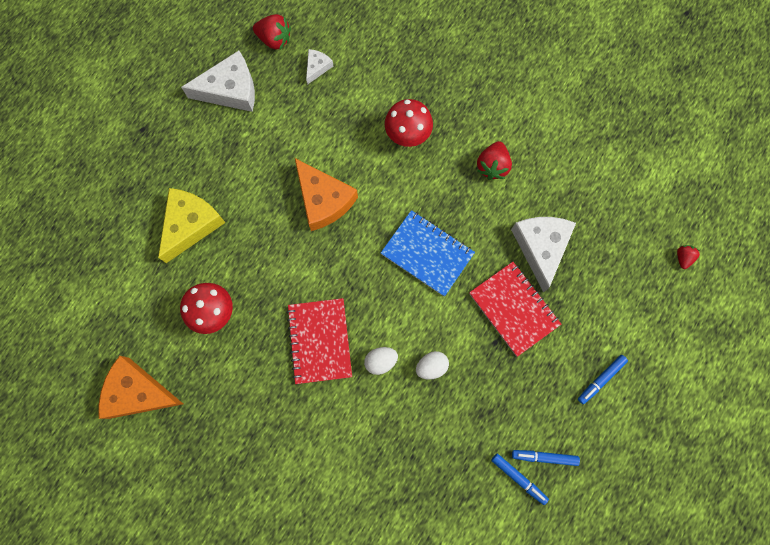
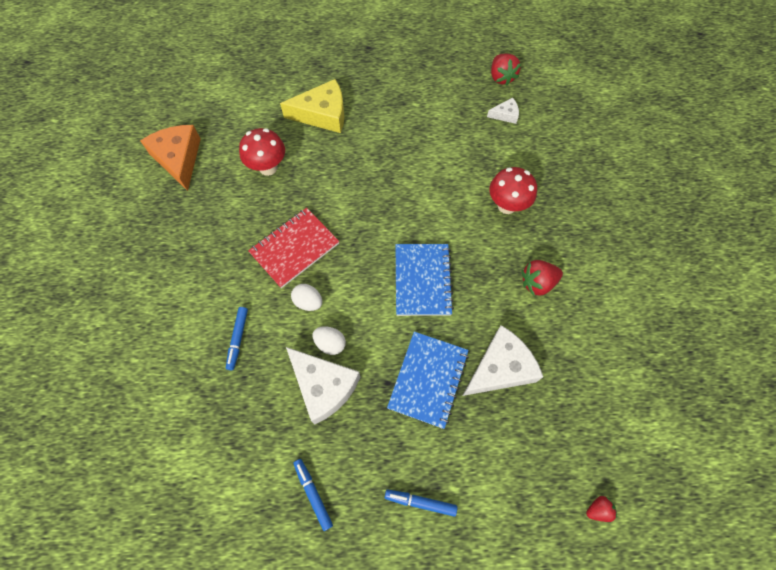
camera: 55 degrees right, 10 degrees down
(230, 90) = (440, 76): white cheese -> white cheese (323, 386)
(323, 200) = (407, 182): orange cheese -> none
(514, 309) = (428, 379): red notebook -> blue notebook
(518, 478) = (279, 482): blue marker -> blue marker (238, 339)

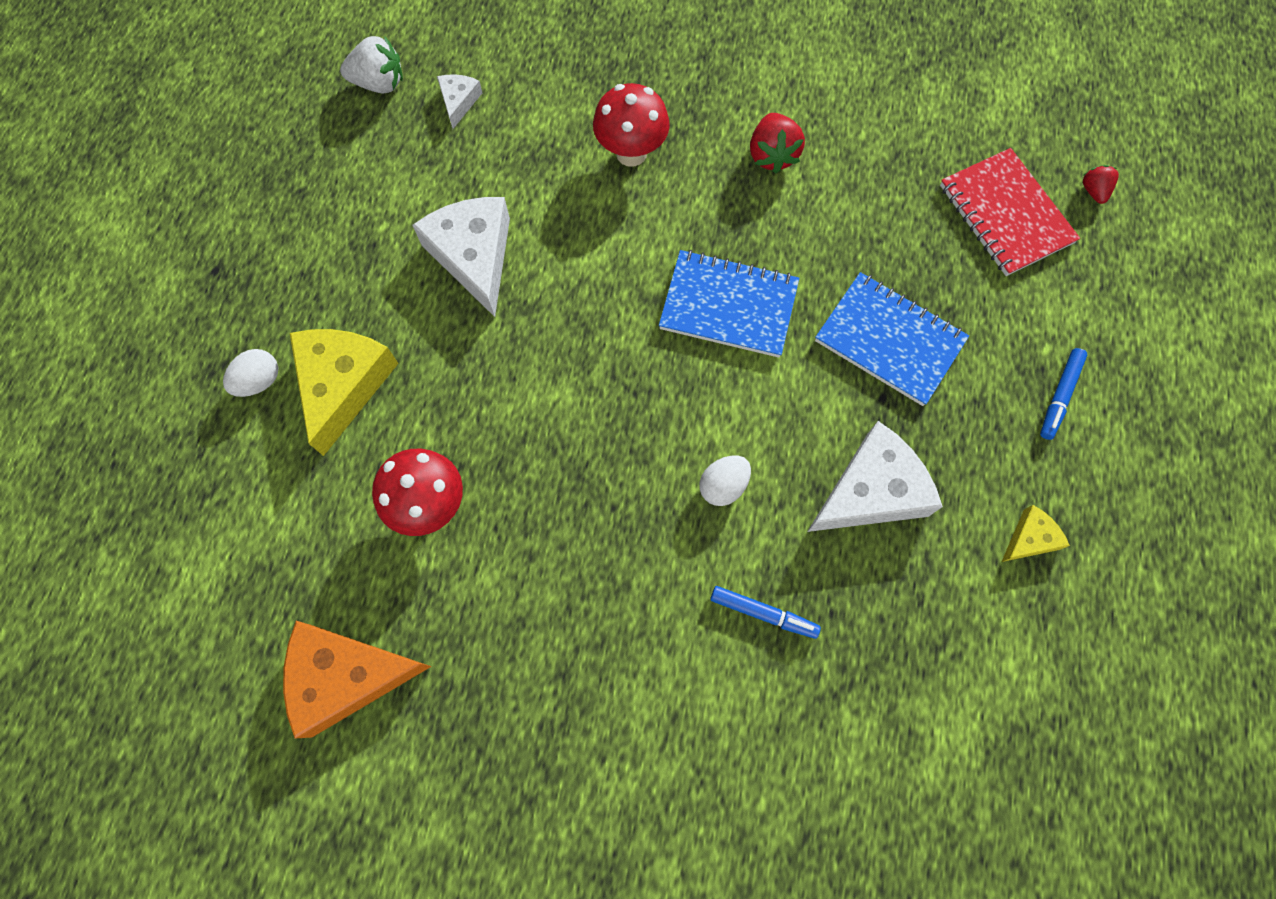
camera: 75 degrees left, 5 degrees up
(294, 248) = (616, 489): red notebook -> red notebook (1005, 214)
(313, 494) = (1030, 538): blue marker -> yellow cheese
(330, 343) = (803, 466): white egg -> white egg (259, 381)
(500, 368) = (890, 242): white cheese -> white cheese (474, 256)
(501, 77) = (379, 83): red strawberry -> white strawberry

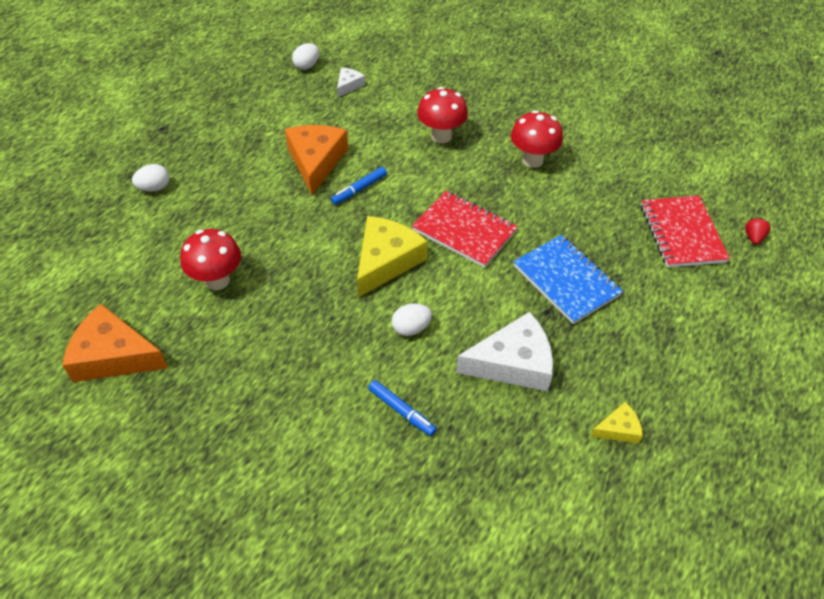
camera: 20 degrees right, 20 degrees down
(343, 384) = (201, 203): yellow cheese -> yellow cheese (386, 261)
(379, 83) = (307, 66): white strawberry -> white egg
(474, 256) = (316, 161): white cheese -> orange cheese
(728, 305) = (464, 231): blue notebook -> red notebook
(772, 155) = (532, 160): red strawberry -> red mushroom
(1059, 396) = (678, 349): blue marker -> blue marker (359, 189)

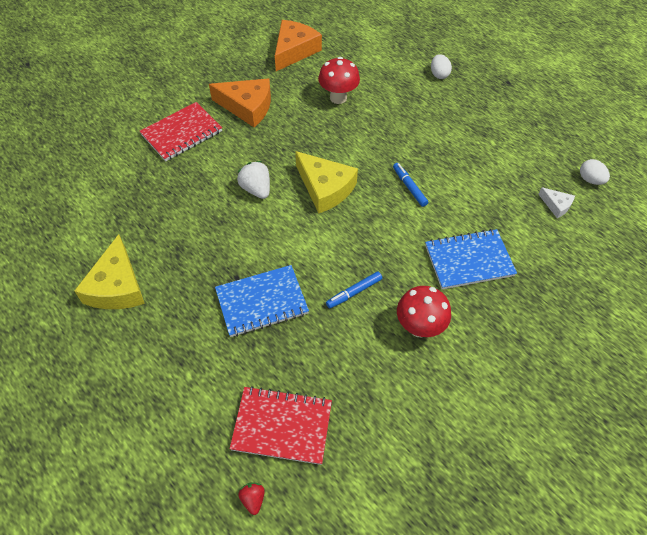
camera: 105 degrees right, 5 degrees up
(316, 161) = (450, 165): orange cheese -> orange cheese (247, 107)
(401, 411) = (193, 170): blue marker -> blue marker (354, 292)
(411, 328) = (256, 189): white egg -> white strawberry
(441, 136) = (469, 260): red mushroom -> blue notebook
(464, 231) = (341, 246): red notebook -> red notebook (182, 133)
(513, 363) = (200, 240): white cheese -> none
(618, 429) = (117, 286): yellow cheese -> yellow cheese, size x2.03
(753, 237) = (253, 499): red strawberry -> red strawberry turned 135 degrees counterclockwise

